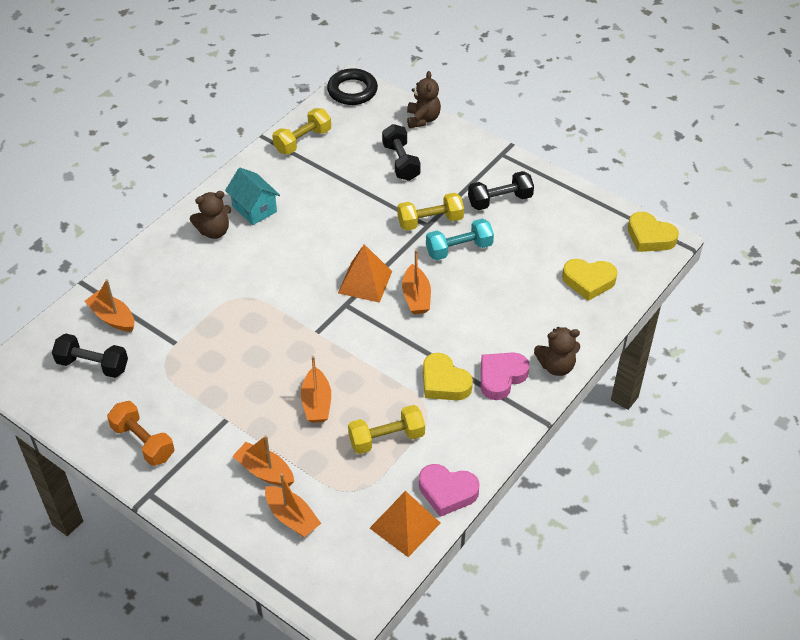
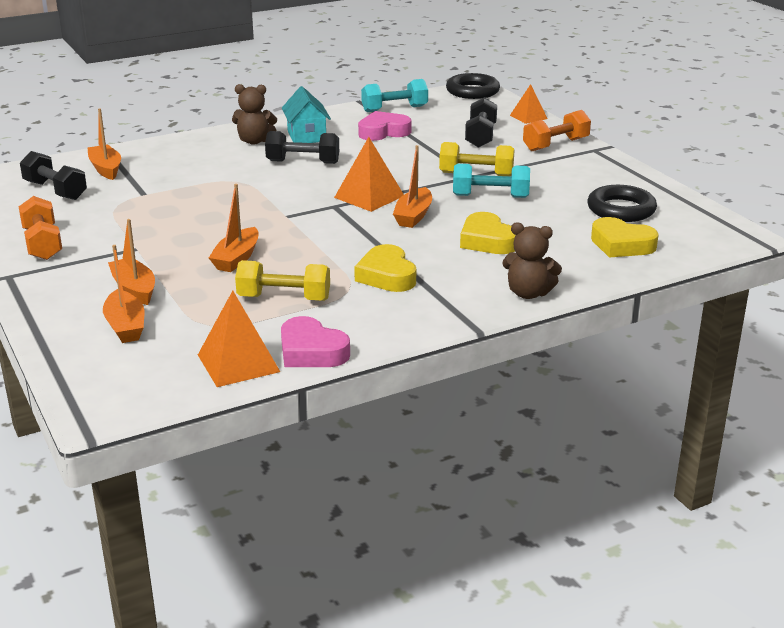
camera: 25 degrees right, 20 degrees down
(303, 141) = (394, 109): yellow dumbbell -> turquoise dumbbell
(423, 119) = (528, 117): brown teddy bear -> orange pyramid
(468, 156) = (555, 145): none -> orange dumbbell
(500, 200) = (565, 176): black dumbbell -> black dumbbell (303, 162)
(501, 377) = (455, 287): pink heart -> pink heart (383, 132)
(565, 234) = (621, 209): none -> black ring
(650, 237) = (724, 230): yellow heart -> yellow heart (487, 241)

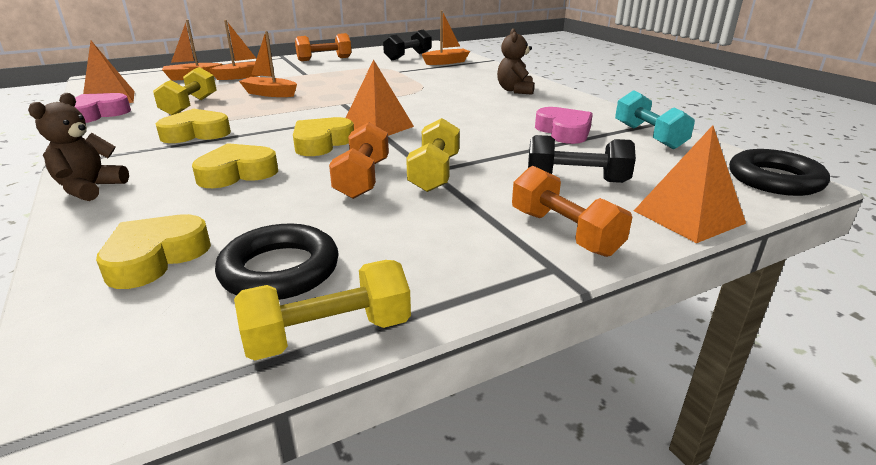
camera: 90 degrees right, 0 degrees up
(303, 162) = (466, 105): black dumbbell -> none
(306, 136) = (536, 105): turquoise house -> none
(413, 216) = (321, 143): orange boat -> yellow heart
(490, 196) = (363, 179): turquoise dumbbell -> orange dumbbell
(528, 117) = (688, 216): orange pyramid -> orange pyramid, size x1.58
(669, 194) = (328, 334): none -> yellow dumbbell

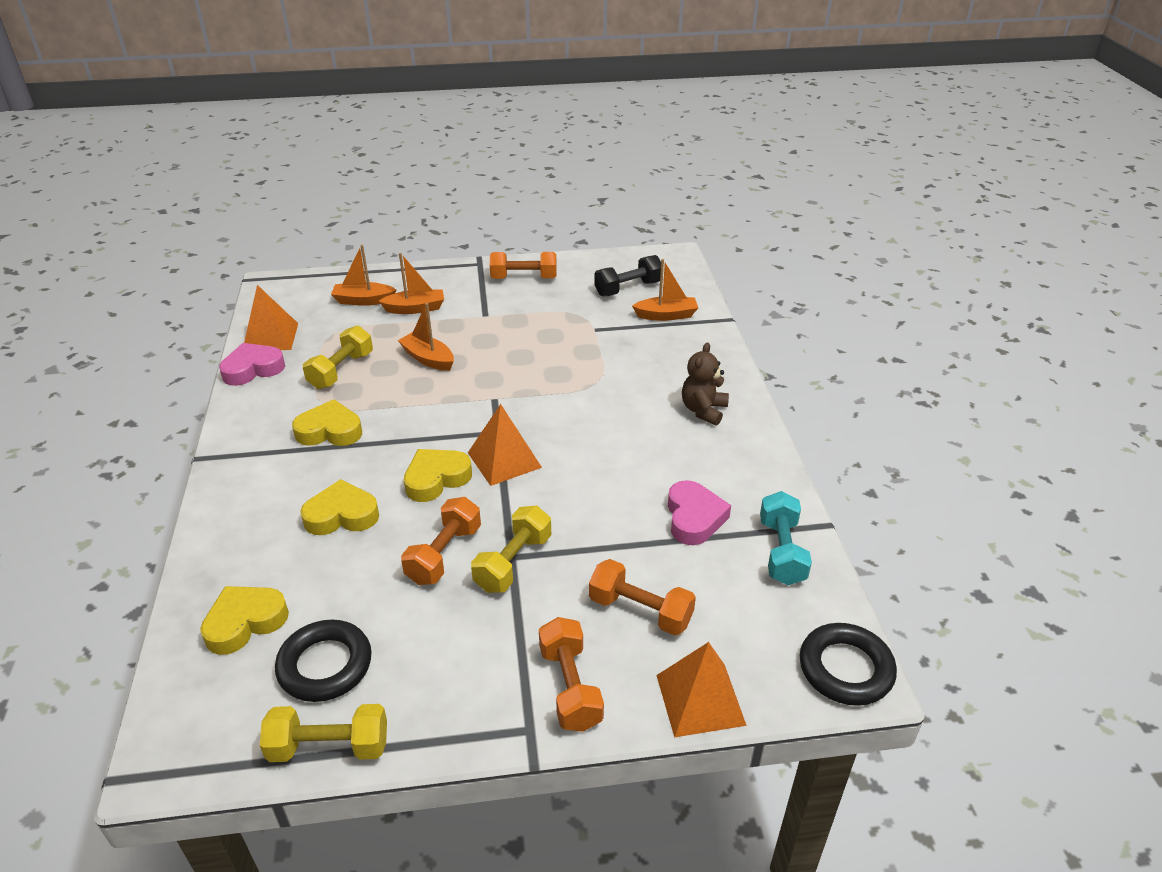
camera: 20 degrees right, 10 degrees up
(90, 188) = (220, 508): brown teddy bear -> none
(576, 179) = (640, 611): black dumbbell -> orange dumbbell

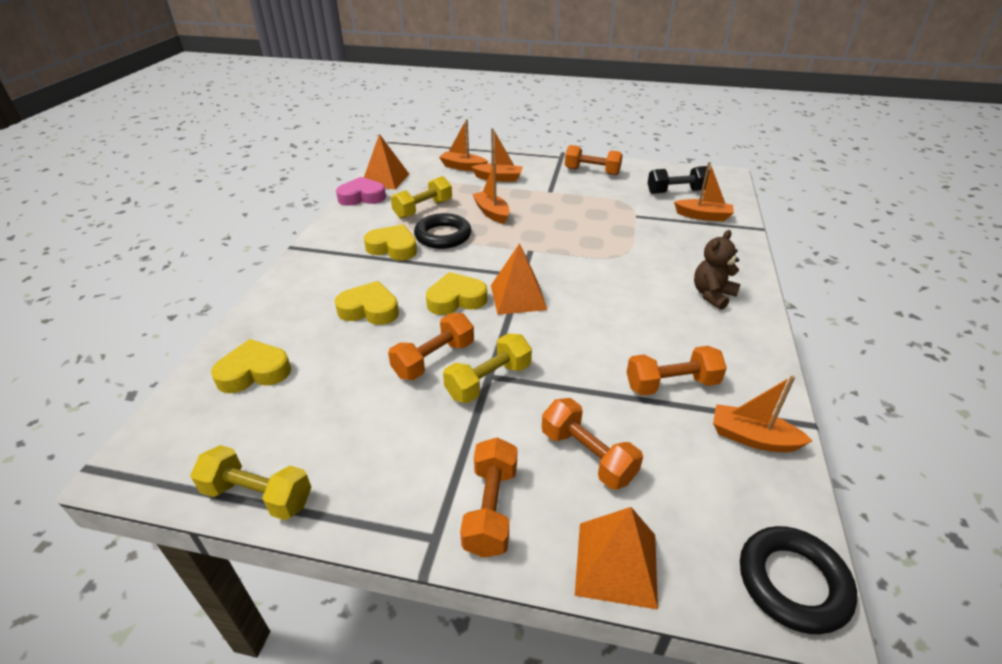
camera: 20 degrees right, 0 degrees up
(325, 665) = (293, 424): black ring -> black ring (443, 236)
(694, 518) = (671, 384): pink heart -> orange dumbbell
(781, 551) = (752, 438): turquoise dumbbell -> orange boat

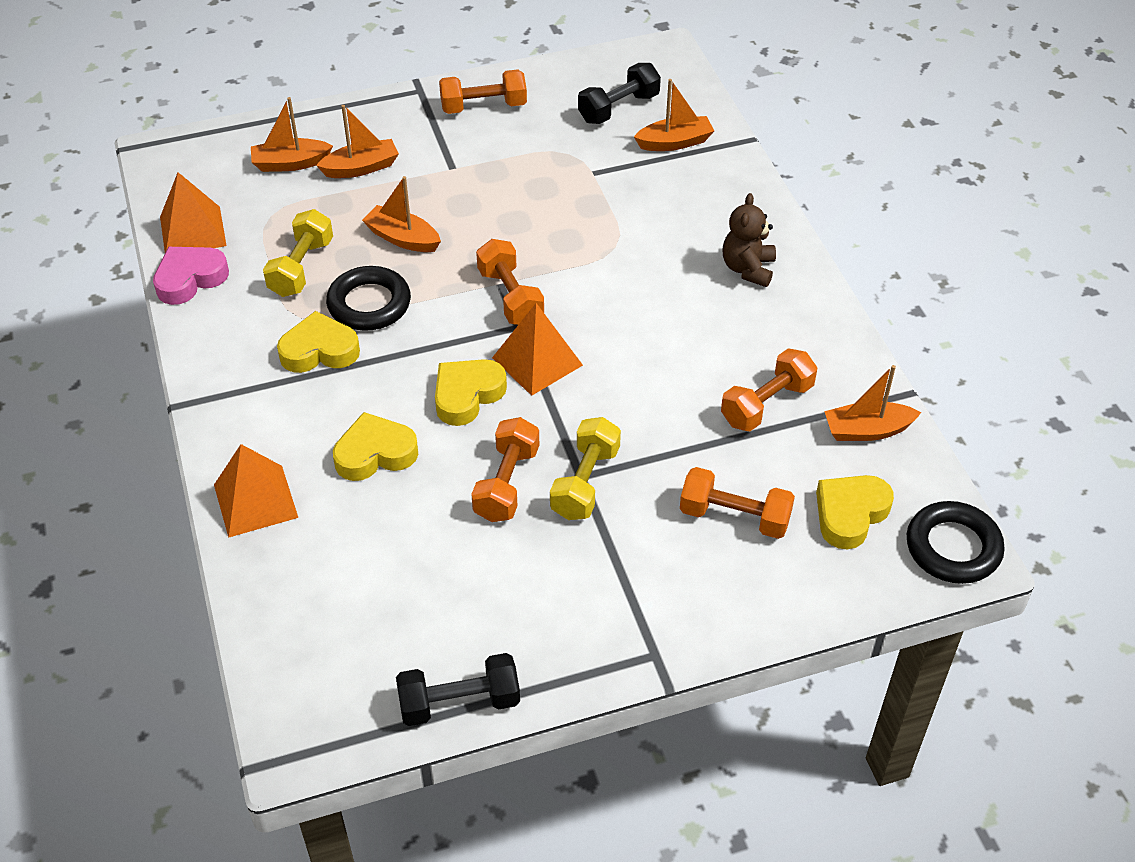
camera: 30 degrees left, 10 degrees up
(254, 372) = (317, 590): yellow heart -> yellow heart (850, 514)
(258, 495) = (459, 702): yellow dumbbell -> black dumbbell
(491, 509) = (684, 607): orange dumbbell -> orange dumbbell (510, 297)
(616, 563) = (816, 600): orange pyramid -> orange pyramid (255, 501)

